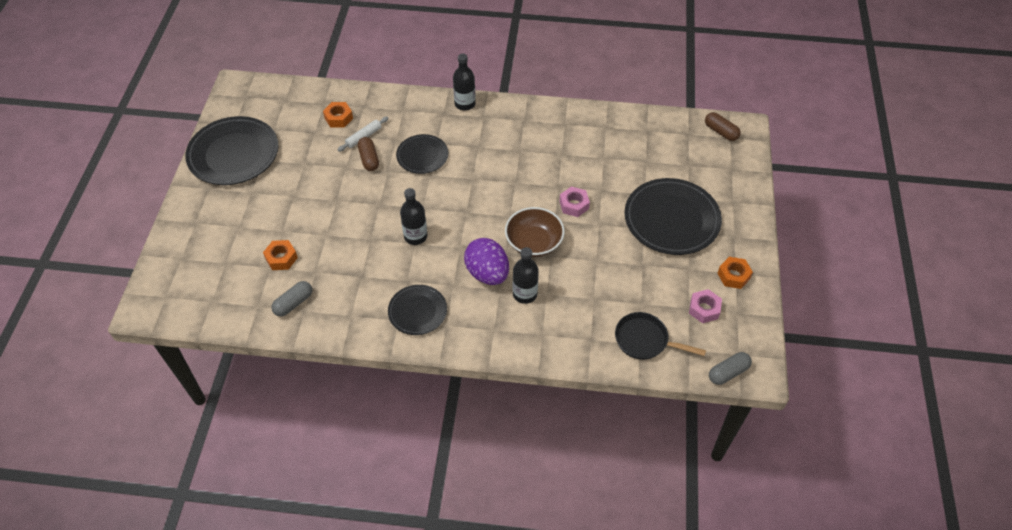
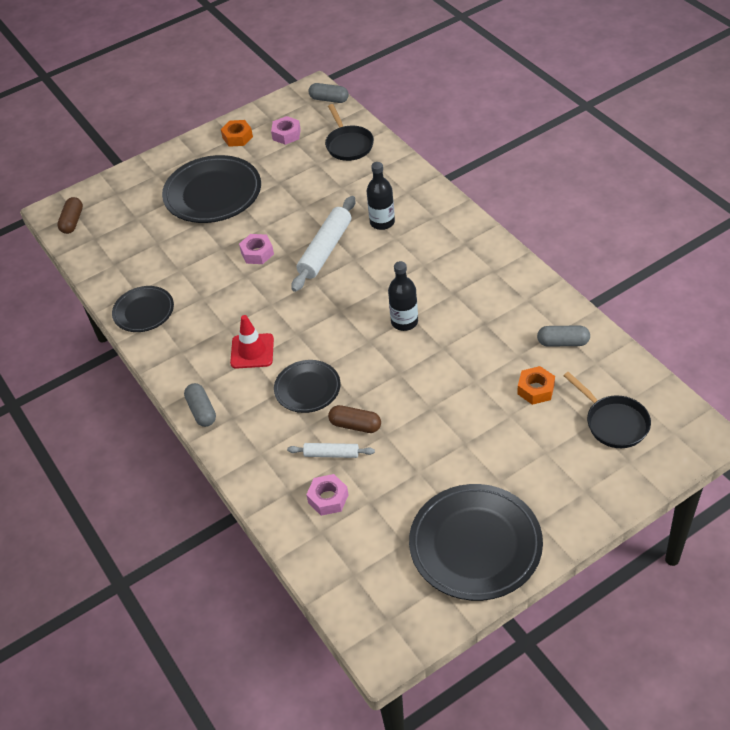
camera: 125 degrees left, 5 degrees down
(210, 274) = (613, 423): none -> black pan
(338, 118) = (328, 498): orange nut -> pink nut
(369, 159) = (355, 425): brown capsule -> brown capsule turned 75 degrees clockwise
(417, 311) = (472, 266): black plate -> black plate (144, 311)
(465, 104) = (201, 411): black bottle -> grey capsule
(484, 150) = (252, 351): none -> red traffic cone
(487, 273) = (388, 254): purple egg -> none
(534, 242) = (325, 250): brown bowl -> white rolling pin

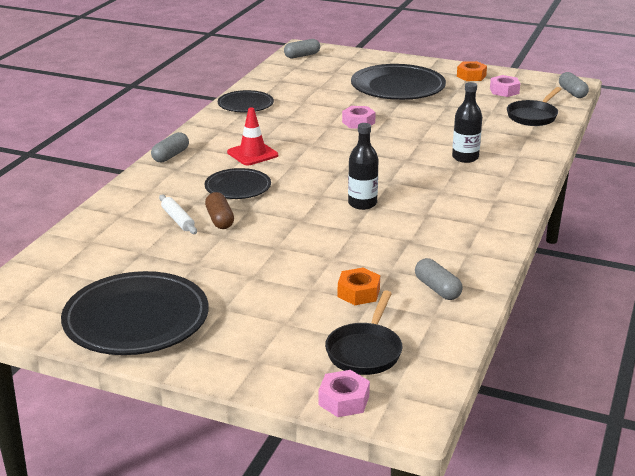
camera: 50 degrees right, 20 degrees down
(72, 221) = (302, 56): brown capsule -> grey capsule
(325, 250) = (399, 146): white rolling pin -> none
(328, 498) = (128, 233): pink nut -> pink nut (344, 400)

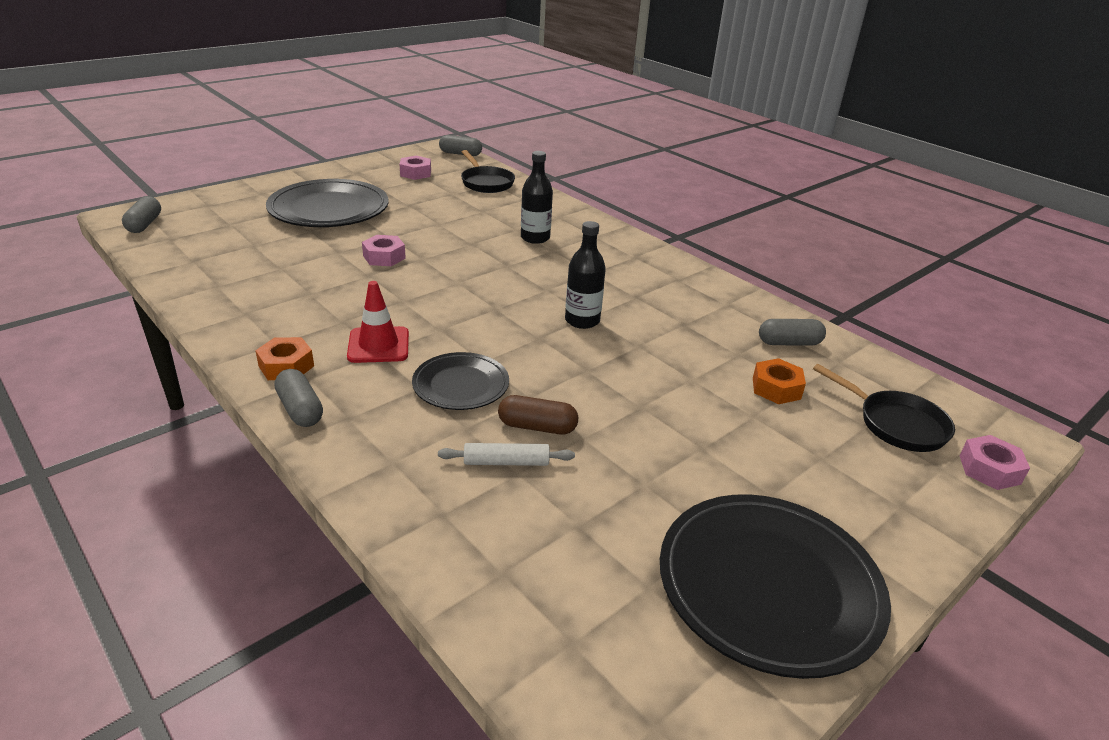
camera: 65 degrees left, 5 degrees up
(245, 105) = (225, 304): black plate -> none
(471, 76) = (360, 172): orange nut -> orange nut (286, 366)

